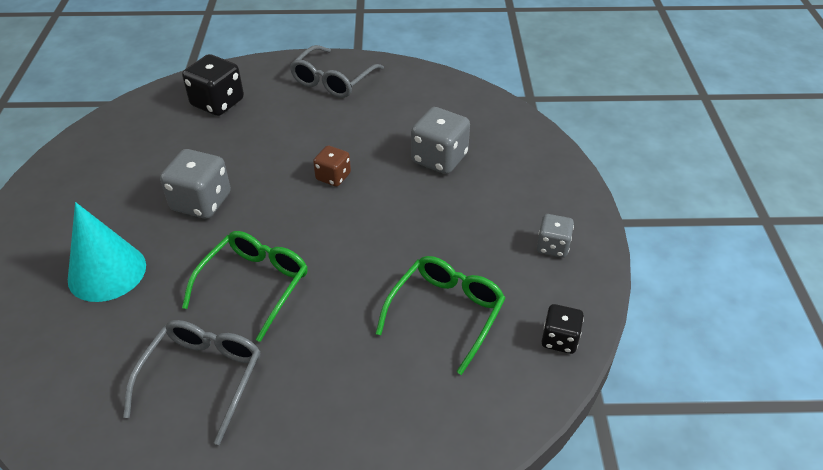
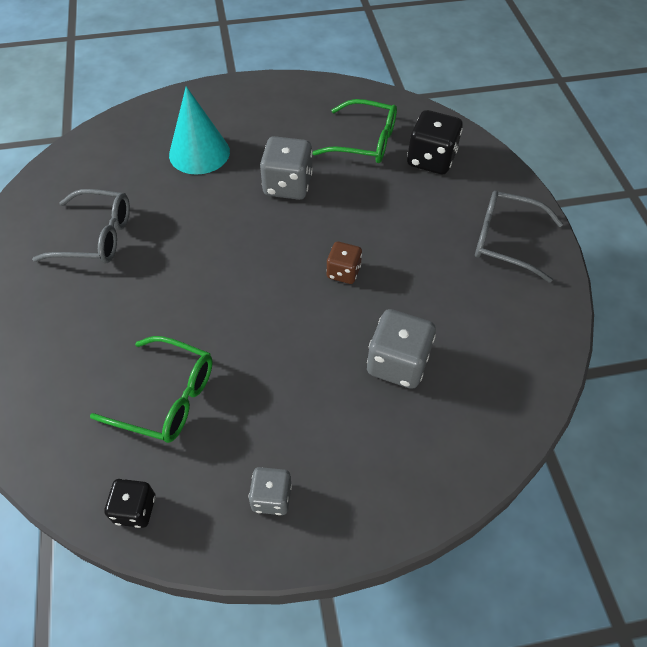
camera: 80 degrees right, 10 degrees up
(254, 285) = (192, 245): green glasses -> green glasses (364, 141)

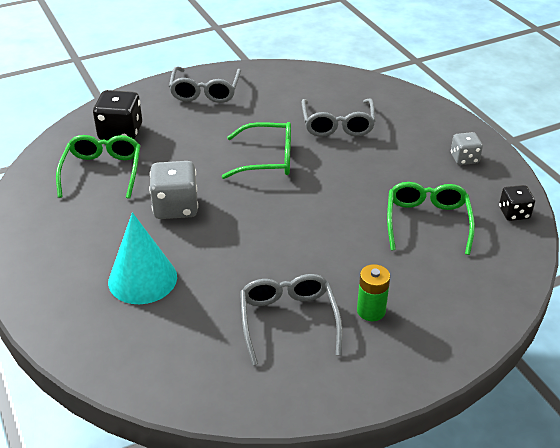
camera: 105 degrees left, 15 degrees down
(70, 300) = (371, 311): none -> green battery
(343, 272) = (267, 159): brown dice -> green glasses
(397, 363) = (338, 125): grey dice -> grey glasses

